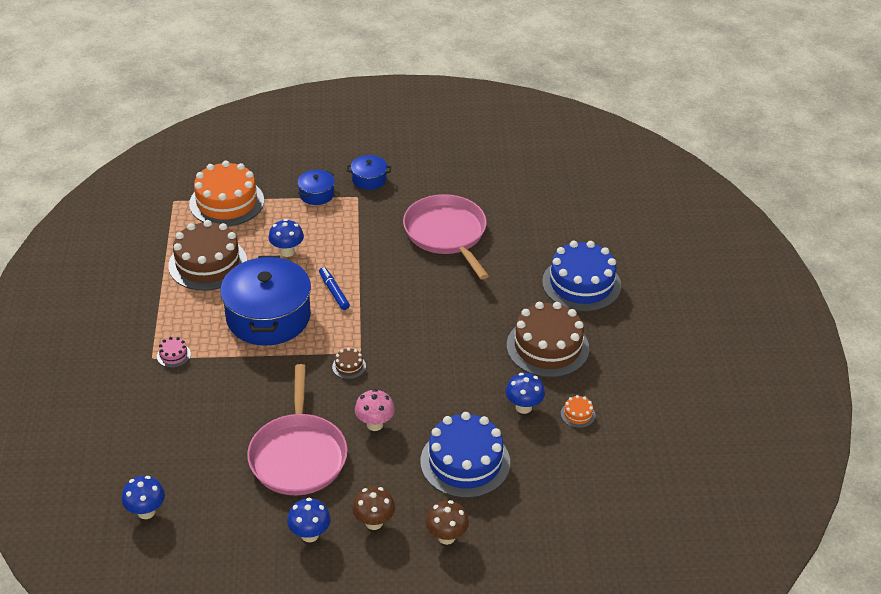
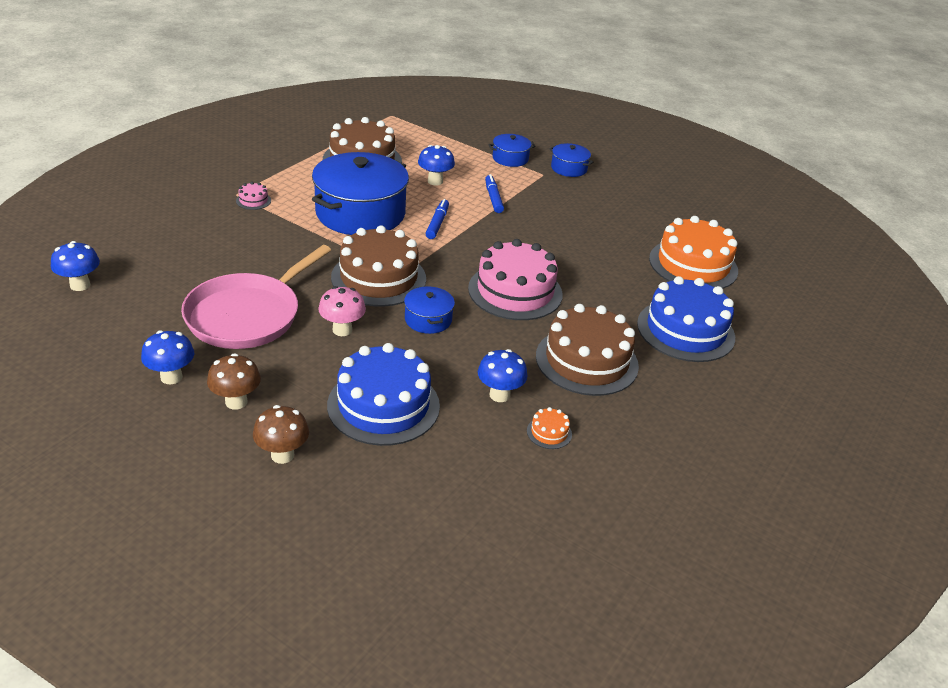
camera: 35 degrees right, 5 degrees down
(226, 202) = (430, 132): orange cake -> orange cake (693, 265)
(346, 242) = (493, 198): none -> blue marker
(349, 366) = (378, 278): brown cake -> brown cake, size x2.49
(420, 379) = (428, 319): none -> blue pot
(446, 234) = (593, 232): pink pan -> none
(449, 319) = (515, 291): none -> pink cake

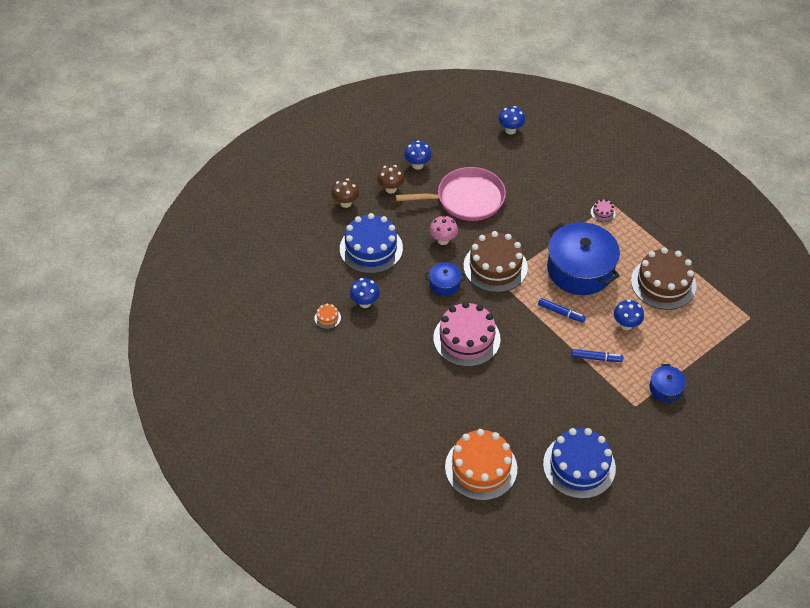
camera: 110 degrees right, 15 degrees up
(247, 315) = (466, 199): pink pan -> pink pan turned 120 degrees clockwise
(569, 168) = (646, 429): blue pot -> none
(586, 361) = (384, 356): brown cake -> none
(685, 330) = (401, 427): blue cake -> blue cake (579, 466)

